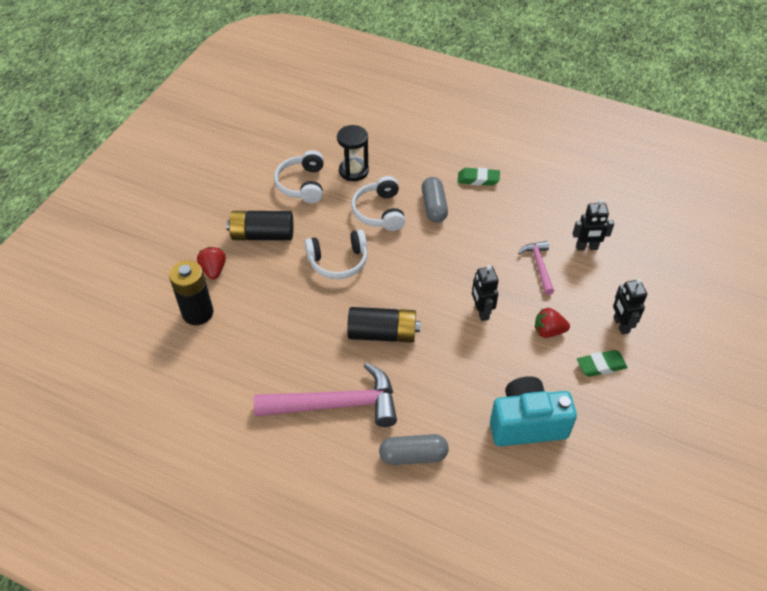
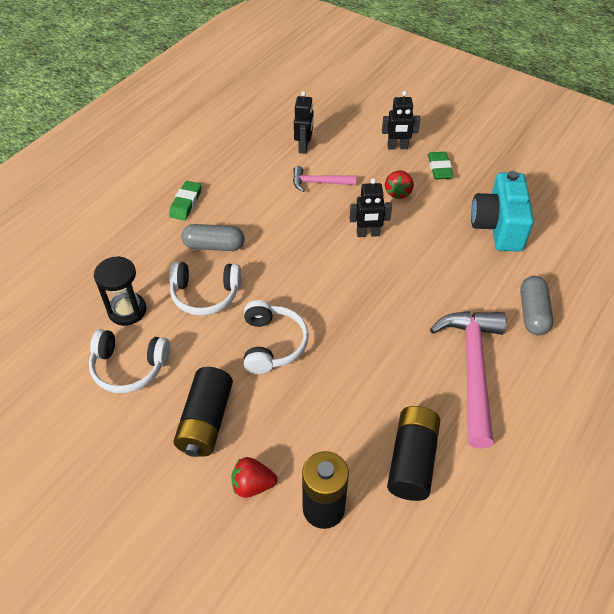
camera: 80 degrees left, 0 degrees up
(383, 333) = (384, 316): black battery -> black battery (412, 460)

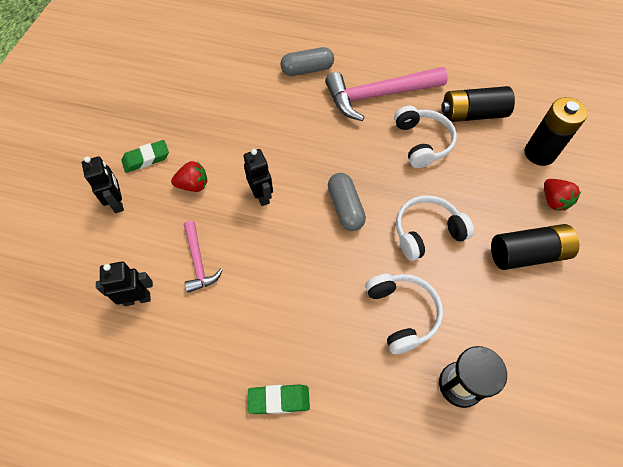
camera: 110 degrees left, 10 degrees up
(129, 367) = (519, 345): white headphones -> white headphones (422, 142)
(214, 246) = (334, 334): grey capsule -> grey capsule (345, 208)
(498, 227) = (218, 102): turquoise camera -> none

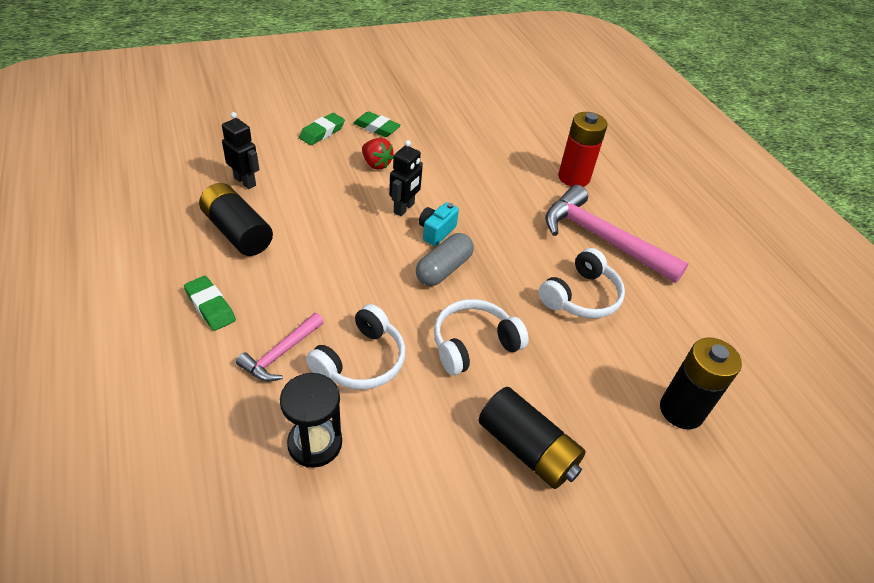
camera: 50 degrees right, 15 degrees down
(118, 203) = (322, 132): black robot -> green eraser
(198, 262) = (305, 199): pink hammer -> pink hammer (281, 353)
(303, 189) = (436, 232): none -> turquoise camera
(307, 70) = (573, 178): grey capsule -> red battery
(427, 232) = (473, 344): white headphones -> white headphones turned 60 degrees counterclockwise
(472, 114) = (665, 325): black battery -> black battery (237, 232)
(553, 201) = (627, 450): red strawberry -> none

